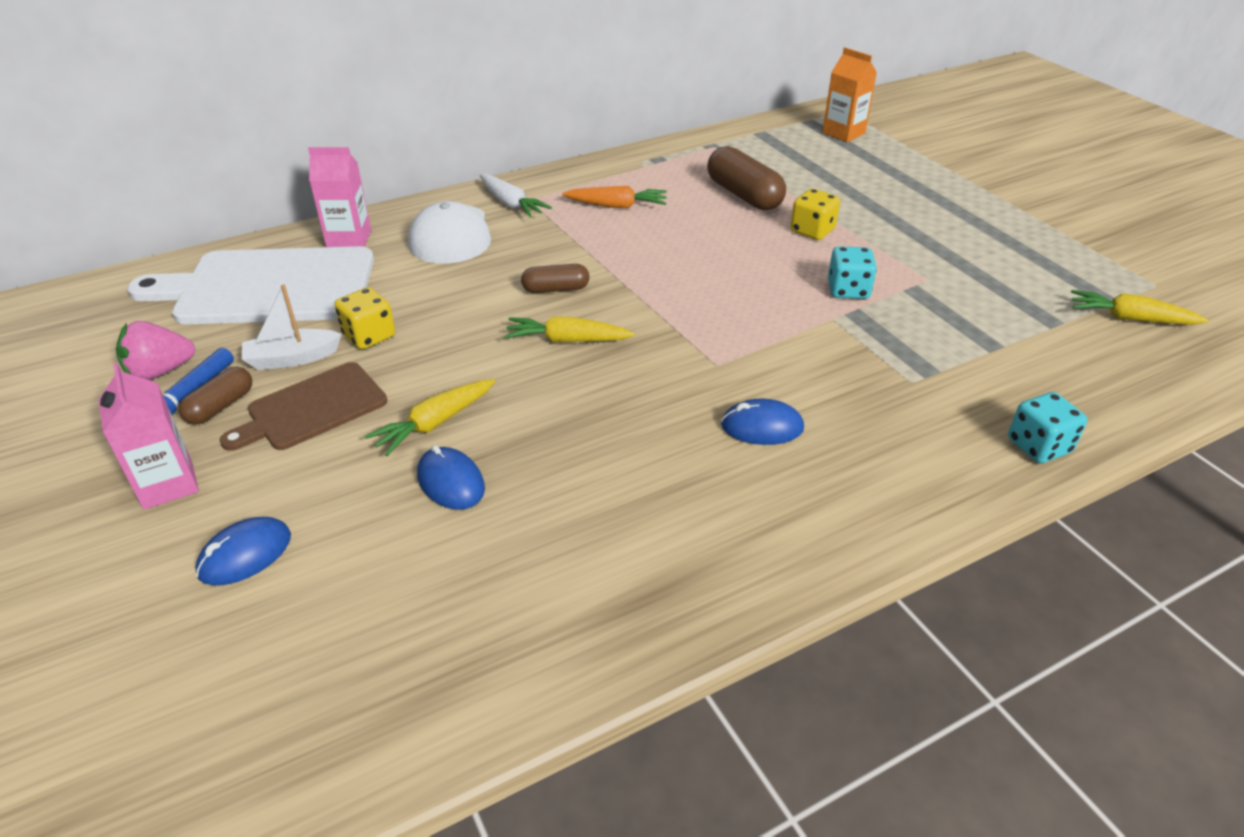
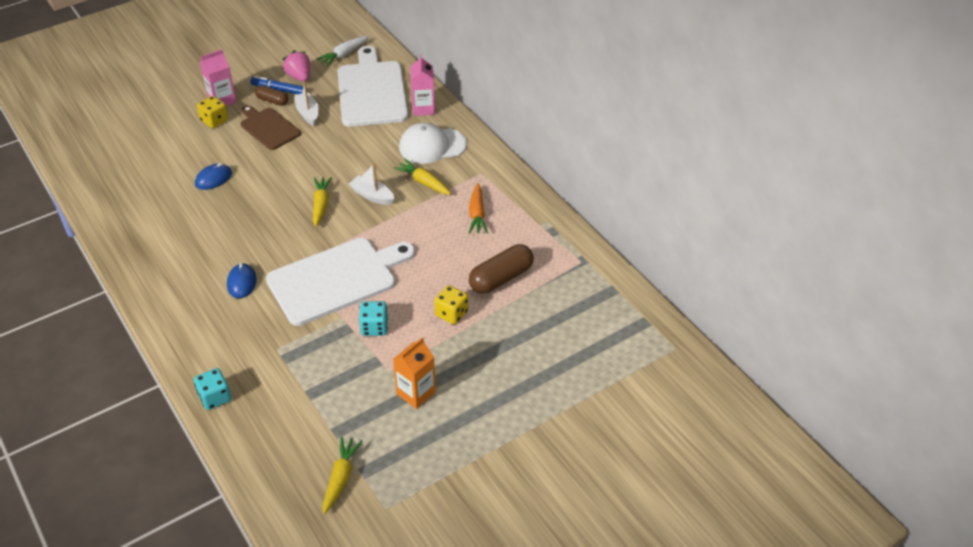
camera: 85 degrees right, 5 degrees up
(245, 554) = (179, 130): blue mouse -> none
(369, 336) = (326, 134): yellow dice -> yellow dice (214, 121)
(434, 423) = (254, 167): yellow carrot -> yellow carrot (424, 182)
(511, 204) = (474, 166): white carrot -> white carrot (344, 55)
(556, 289) = (372, 196): brown capsule -> white boat
(750, 323) = (336, 279): none -> white cutting board
(843, 133) = (625, 343): orange carton -> orange carton (416, 393)

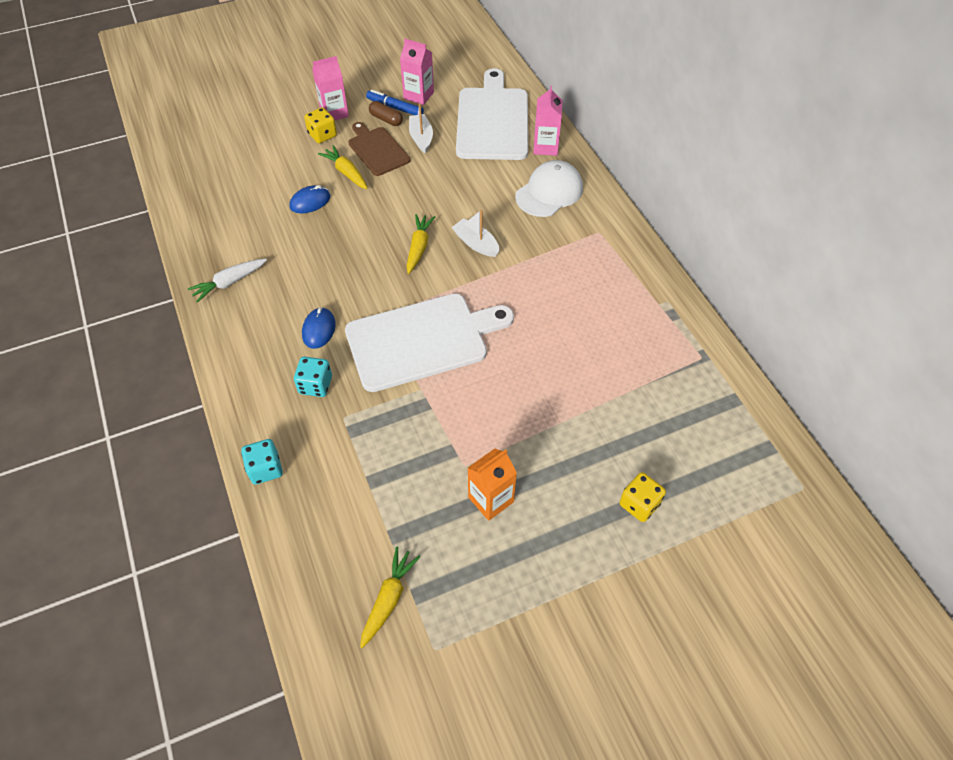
camera: 10 degrees right, 10 degrees up
(299, 77) = (418, 95): pink strawberry -> pink carton
(344, 55) = (469, 76): white carrot -> white carrot (229, 283)
(374, 327) = (455, 407): turquoise dice -> turquoise dice (315, 385)
(424, 182) = (534, 235): yellow carrot -> yellow carrot (346, 172)
(432, 146) = (549, 192): white cap -> white cap turned 135 degrees clockwise
(451, 313) = (545, 402): yellow dice -> yellow dice (639, 504)
(477, 214) = (589, 281): orange carrot -> none
(501, 278) = (607, 365): brown capsule -> none

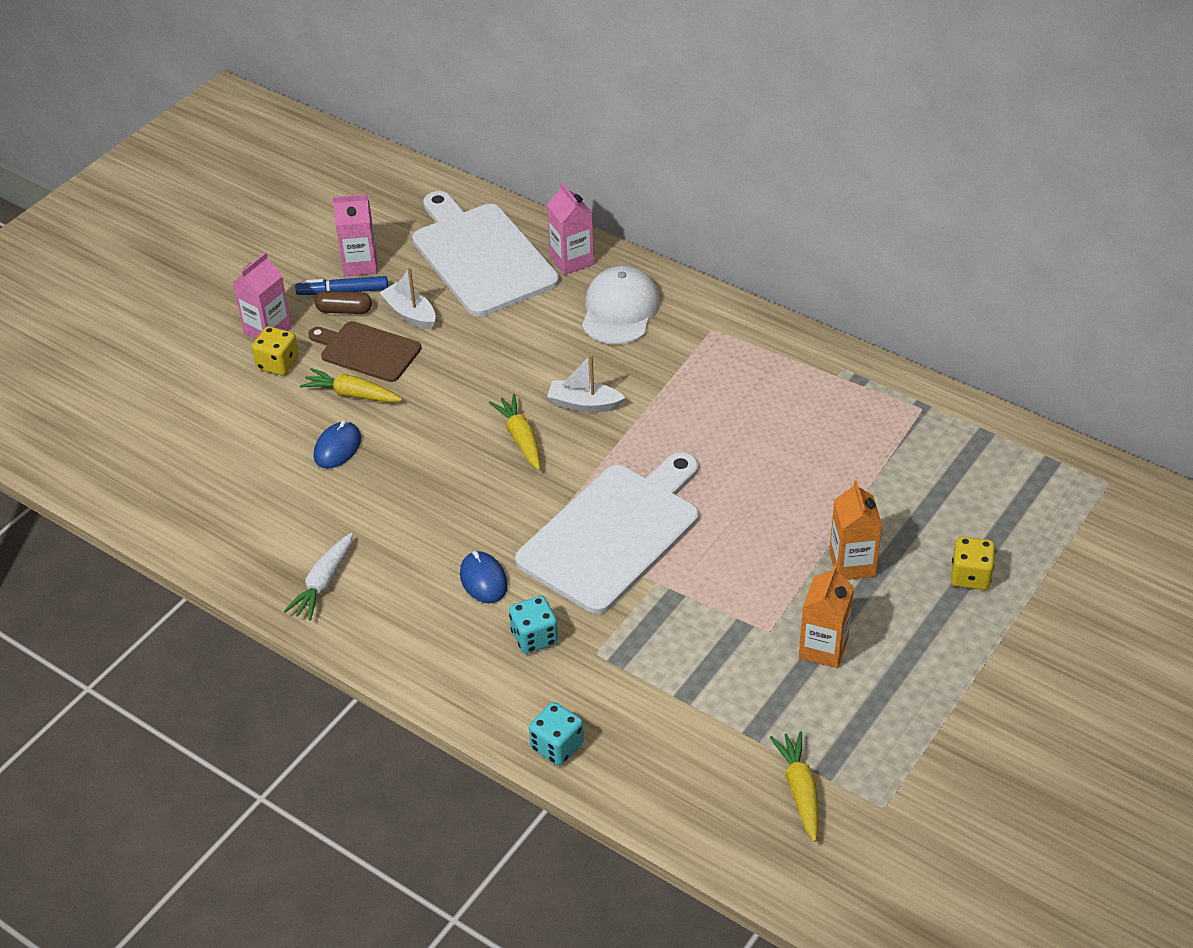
camera: 30 degrees left, 10 degrees down
(561, 447) = (852, 564): none -> orange carton

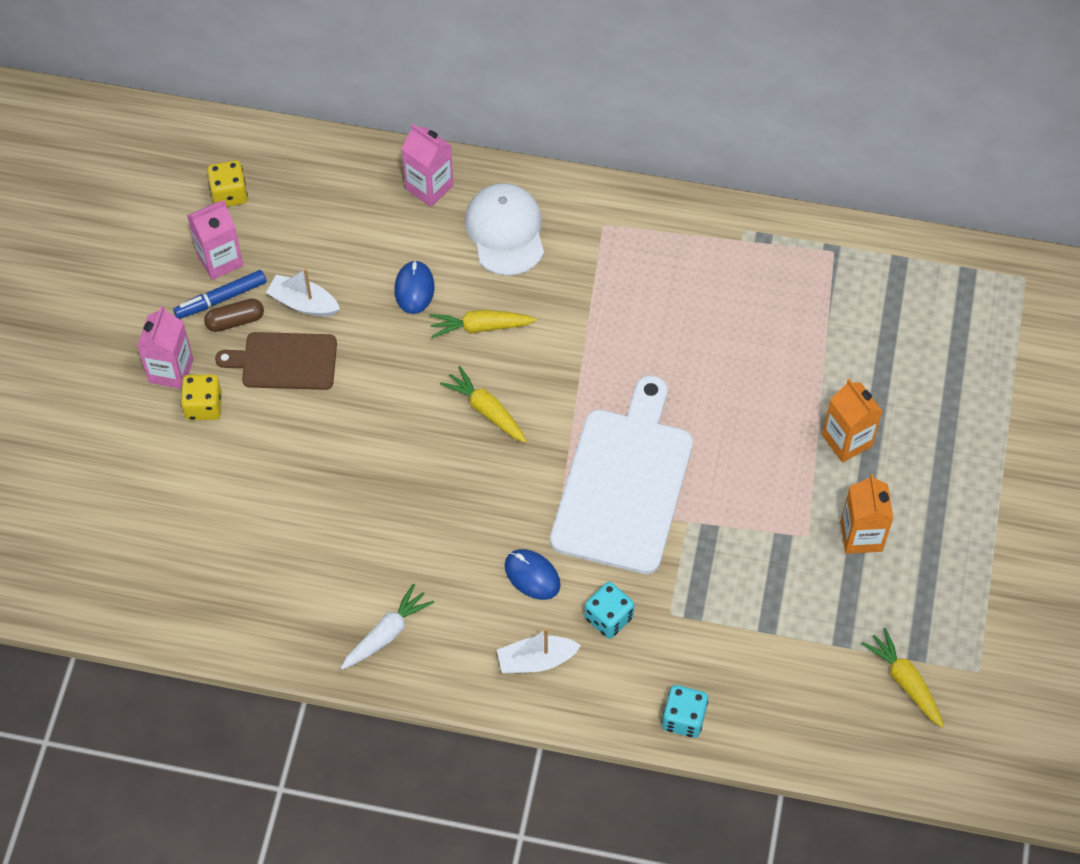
camera: 25 degrees left, 15 degrees up
(323, 583) = (387, 633): white carrot -> white carrot turned 135 degrees counterclockwise
(337, 447) = (317, 482): blue mouse -> blue mouse (414, 289)
(352, 394) = (298, 416): yellow carrot -> yellow carrot (480, 327)
(481, 256) = (337, 211): white cutting board -> none
(584, 404) = (526, 351): white boat -> white boat (536, 660)
(970, 576) = (951, 417): yellow dice -> yellow dice (229, 194)

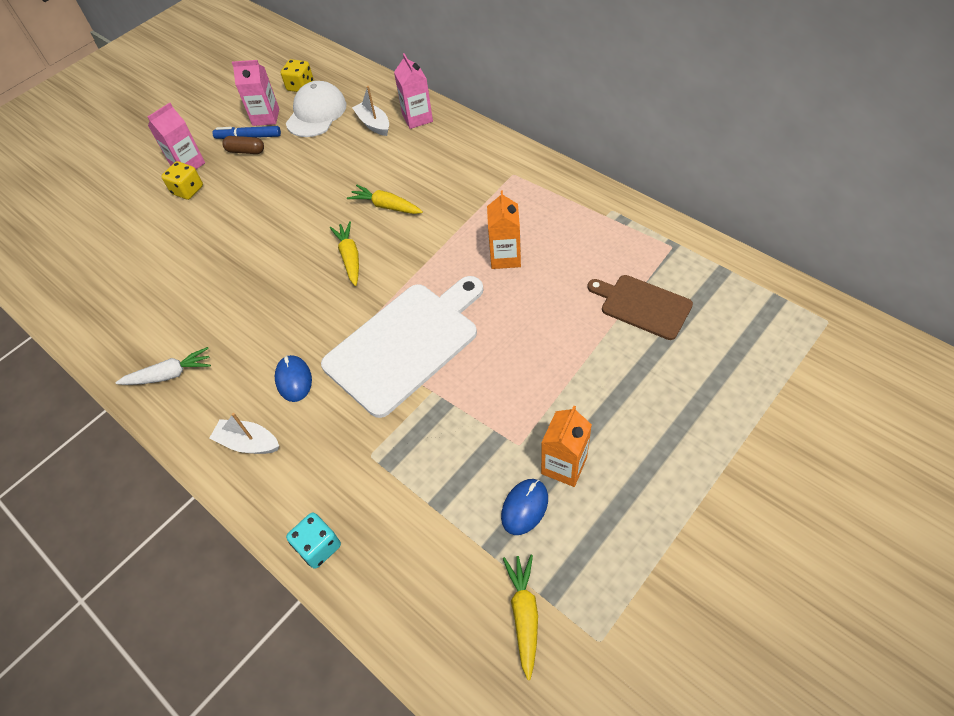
camera: 35 degrees right, 5 degrees down
(284, 361) = (253, 182): brown cutting board -> brown cutting board (642, 305)
(303, 303) = (291, 155): white boat -> white boat (373, 124)
(414, 289) = (363, 170): blue mouse -> blue mouse (524, 507)
(505, 231) = (445, 157): white cap -> white cap (316, 113)
(608, 618) = (322, 436): turquoise dice -> none
(847, 440) = (599, 384): orange carton -> orange carton (505, 257)

